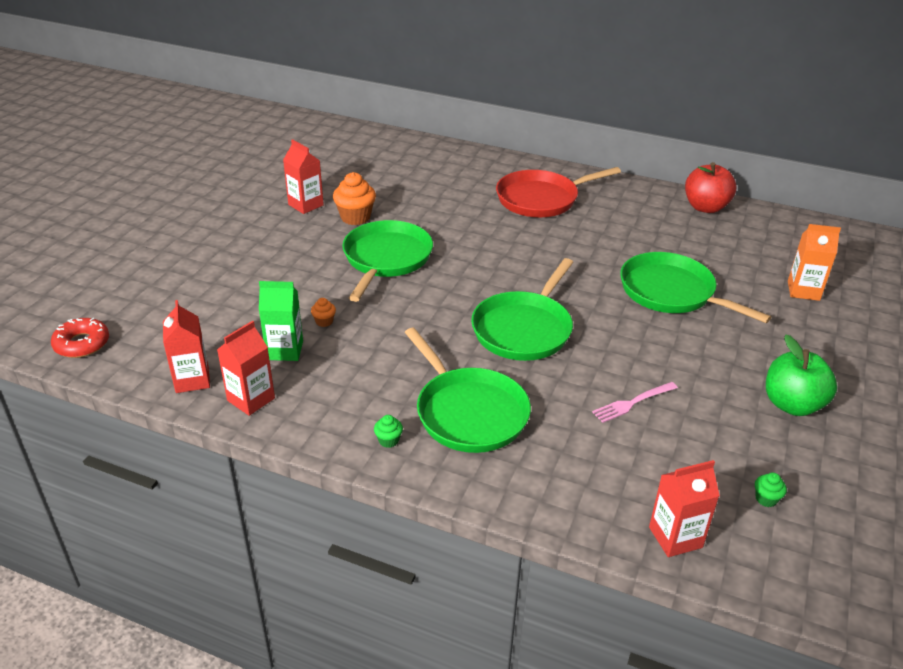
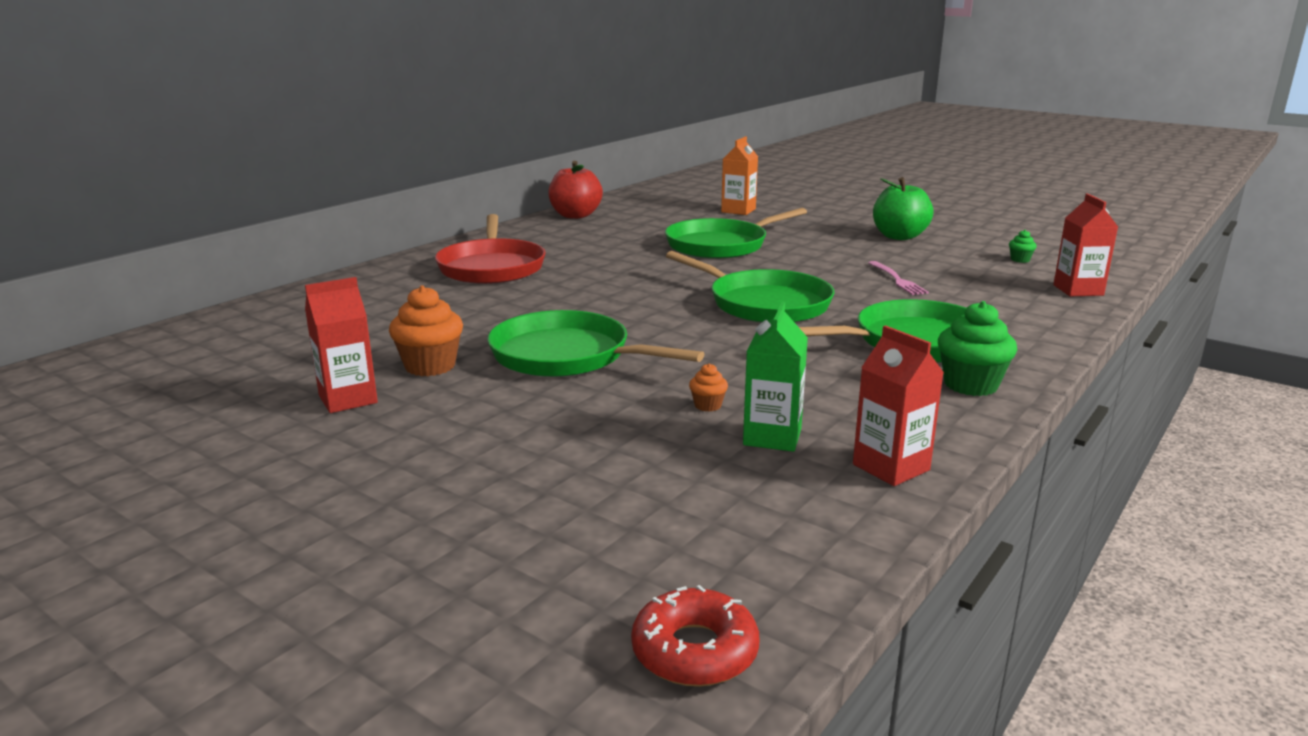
camera: 75 degrees left, 15 degrees down
(192, 380) = (837, 516): red carton -> none
(388, 440) = (970, 385): green cupcake -> green cupcake, size x2.03

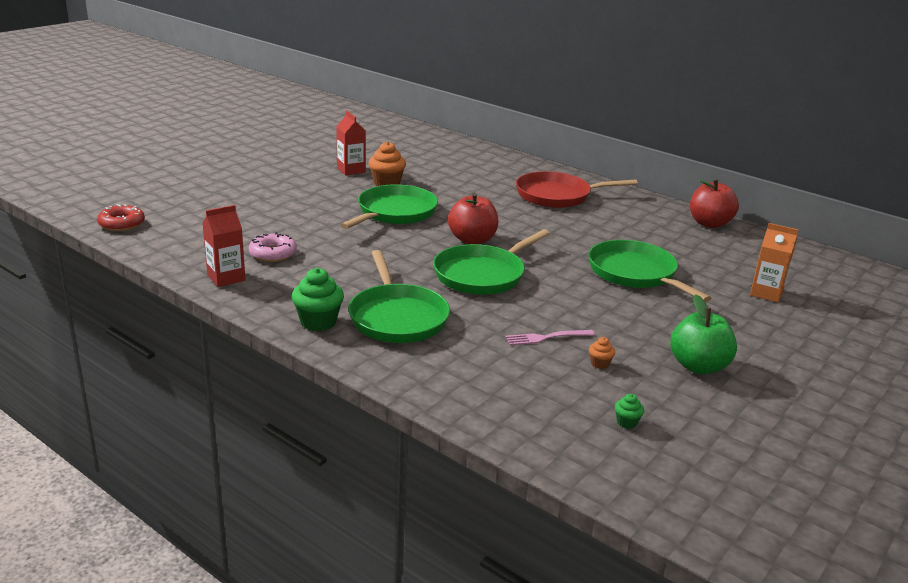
camera: 90 degrees right, 5 degrees up
(658, 309) = (472, 240): none -> red apple
(708, 405) = (316, 242): orange cupcake -> orange cupcake (599, 364)
(772, 437) = (273, 254): green carton -> pink donut
(1078, 290) = (523, 429): red carton -> none

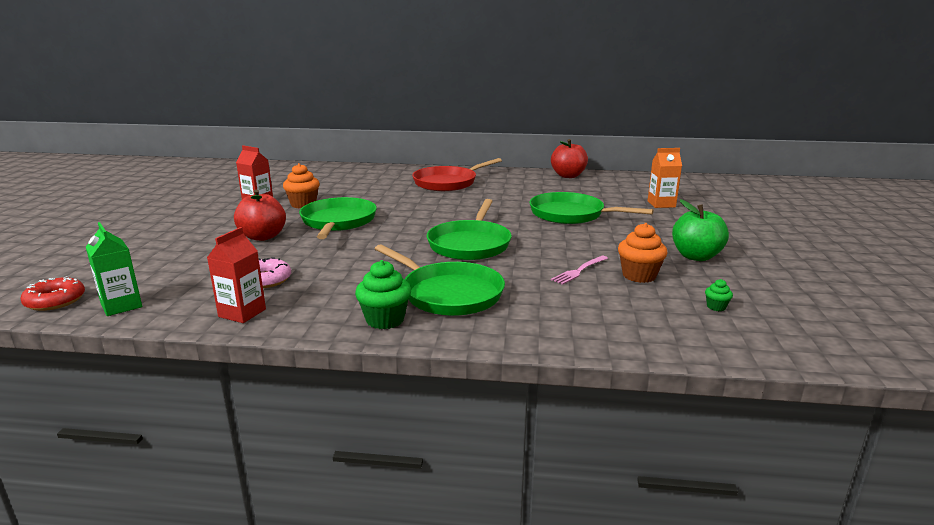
camera: 30 degrees left, 5 degrees down
(157, 243) = (121, 306): none -> green carton
(472, 240) = (428, 224): red apple -> red apple (263, 237)
(599, 364) = (639, 275): orange cupcake -> orange cupcake, size x2.03

